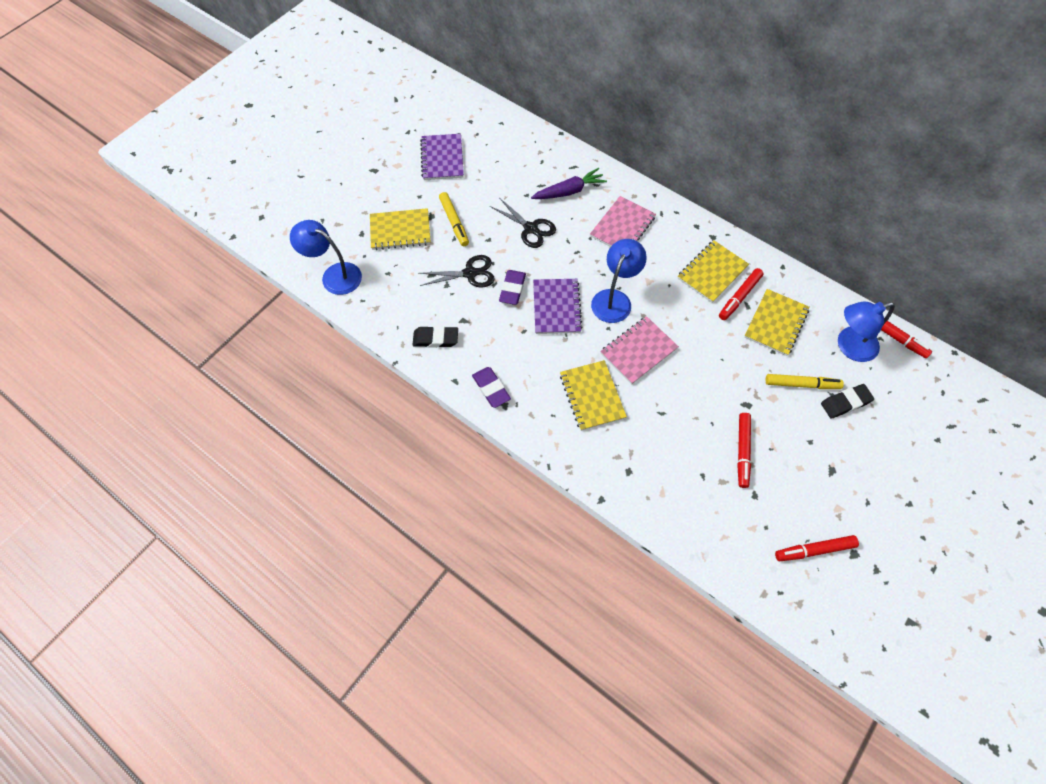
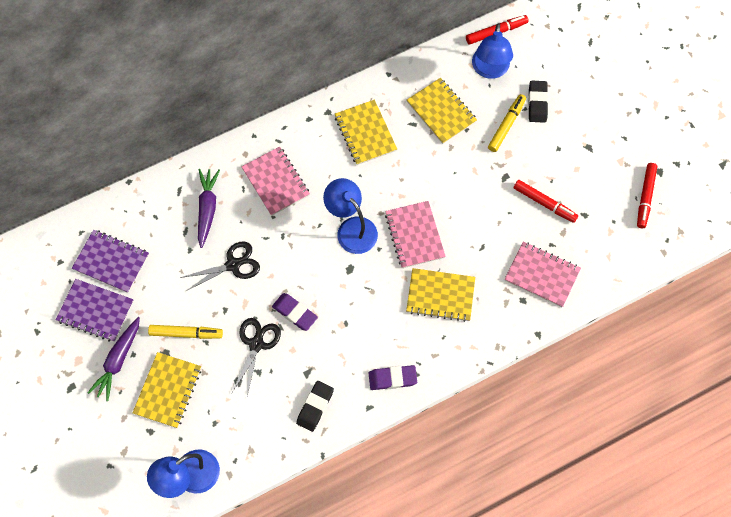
camera: 65 degrees left, 5 degrees up
(409, 189) = (118, 361): none -> purple carrot
(556, 307) = (335, 282): purple notebook -> purple notebook (111, 262)
(665, 479) = (542, 275): none -> pink notebook
(739, 297) = (401, 125): red marker -> none

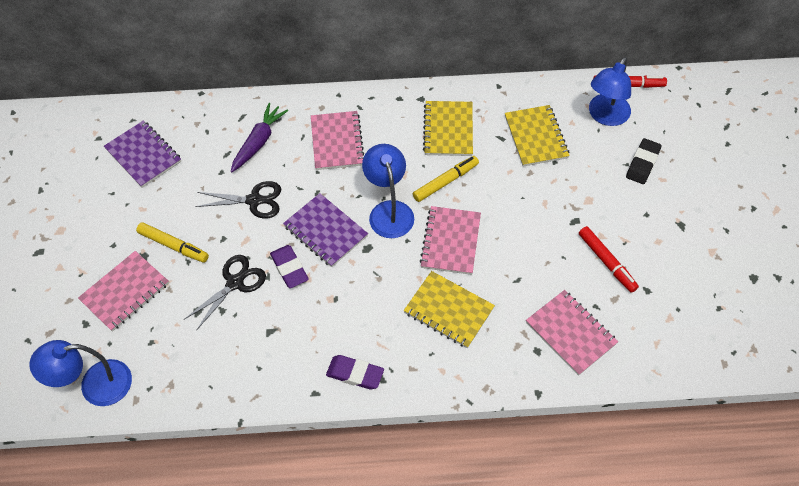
camera: 25 degrees right, 10 degrees down
(95, 311) = (103, 193): purple notebook -> purple notebook (325, 231)
(118, 361) = (96, 245): purple carrot -> none
(168, 390) = (125, 292): yellow notebook -> pink notebook
(315, 407) = (259, 369): black eraser -> none
(506, 125) = (599, 173): yellow marker -> yellow marker (445, 182)
(645, 197) = (726, 298): red marker -> none

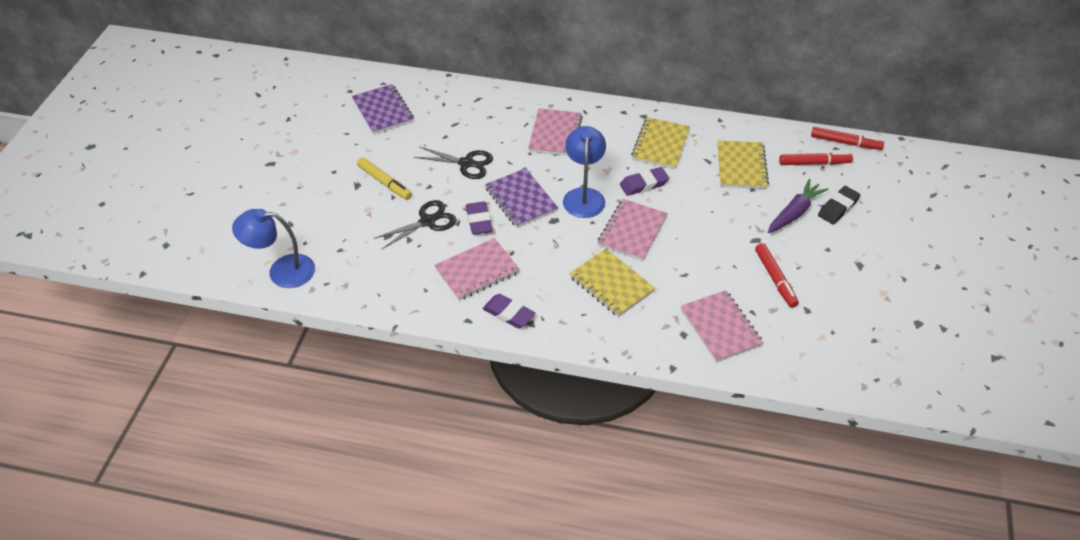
camera: 15 degrees right, 10 degrees down
(125, 292) = (331, 208): pink notebook -> pink notebook (477, 271)
(259, 142) = (486, 120): purple carrot -> purple carrot (794, 212)
(445, 182) = (644, 184): yellow marker -> purple eraser
(605, 116) = (814, 163): blue lamp -> red marker

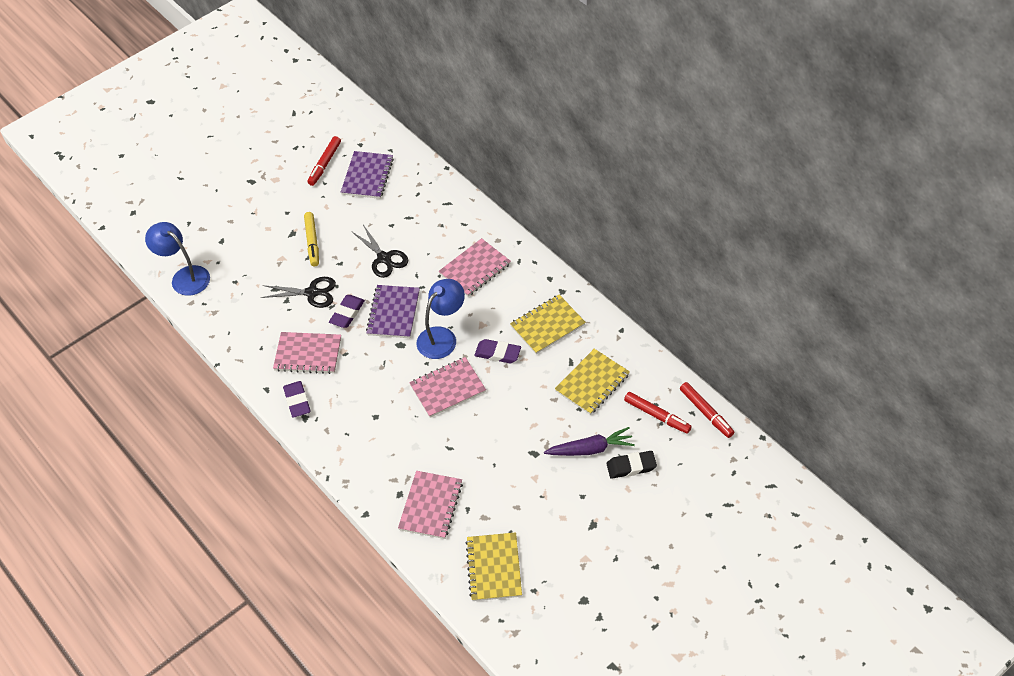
camera: 40 degrees right, 5 degrees up
(611, 284) = (389, 422): yellow notebook -> yellow notebook (494, 568)
(775, 279) = (513, 494): red marker -> red marker (324, 164)

